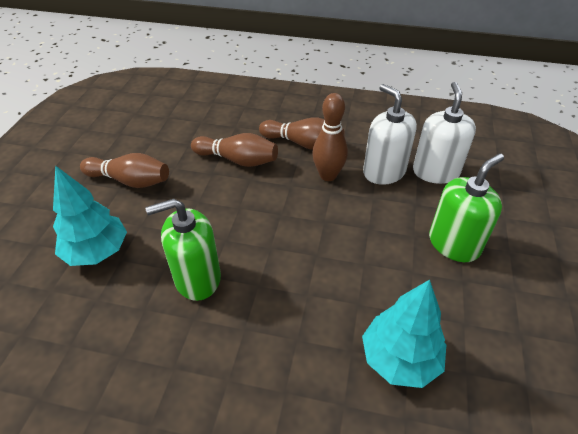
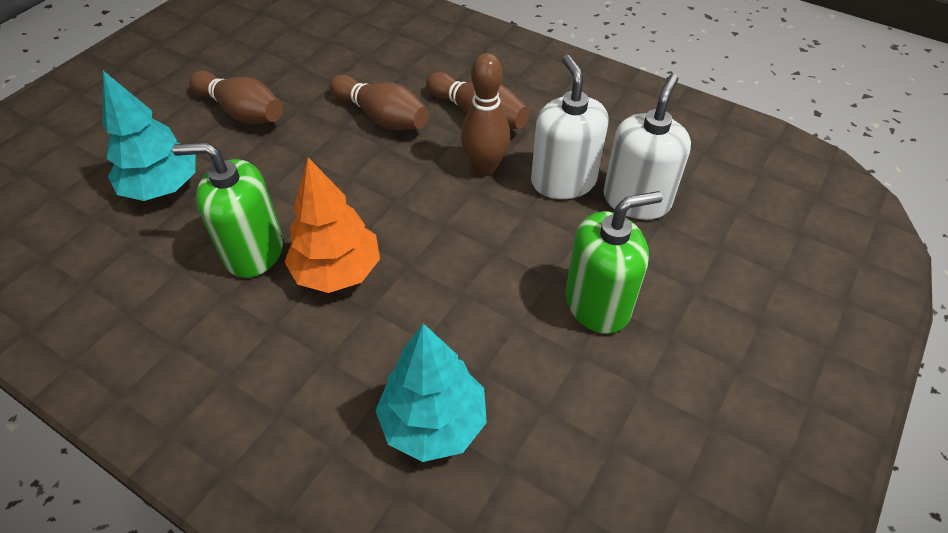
camera: 20 degrees right, 5 degrees up
(268, 274) = (337, 271): none -> orange tree

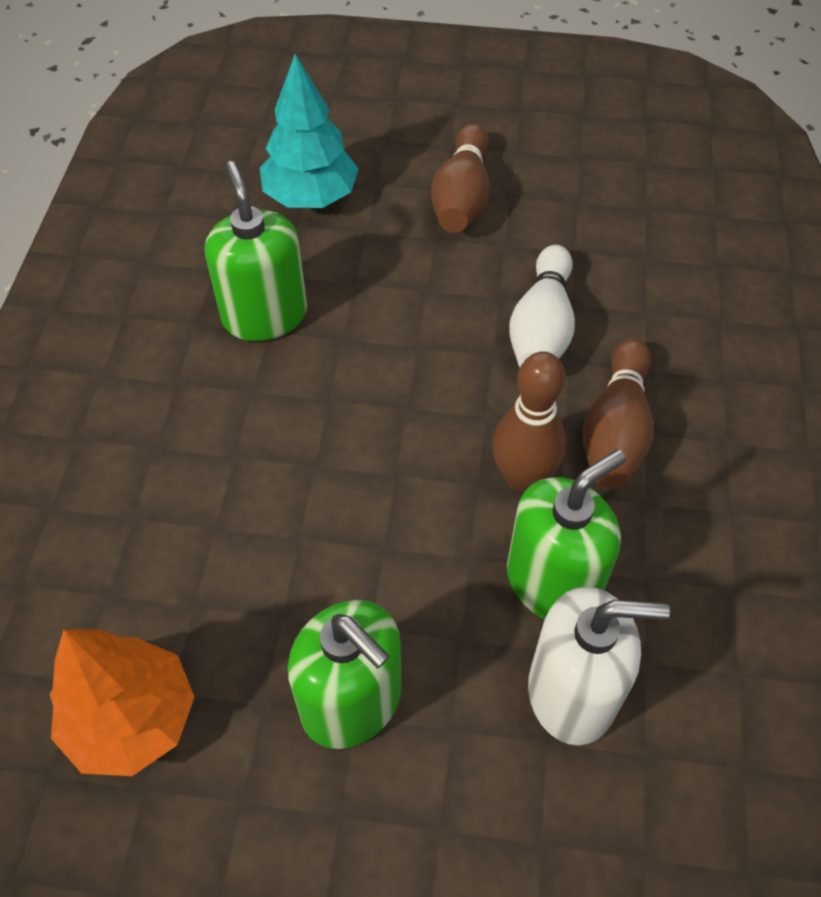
camera: 65 degrees right, 5 degrees up
(337, 271) = (273, 402): orange tree -> orange tree (132, 719)
(382, 117) = (541, 328): brown bowling pin -> white bowling pin
(433, 422) = (111, 583): turquoise tree -> none
(563, 181) = (552, 582): white soap dispenser -> green soap dispenser

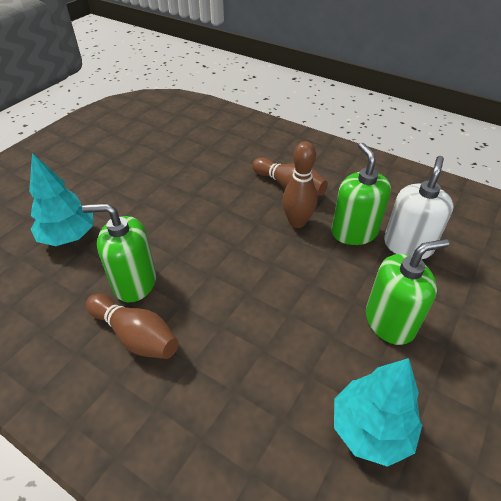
camera: 65 degrees left, 10 degrees down
(132, 719) = (371, 429): orange tree -> turquoise tree
(462, 197) = (124, 184): brown bowling pin -> brown bowling pin (135, 336)
(541, 328) = (222, 188): white bowling pin -> none

